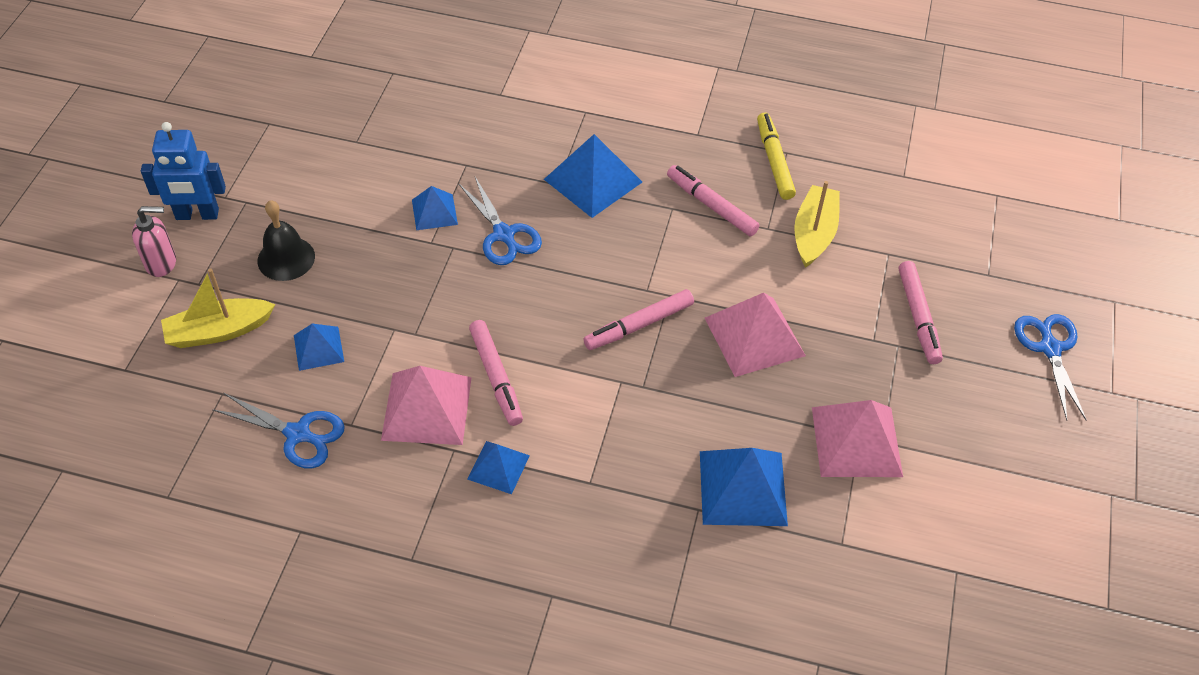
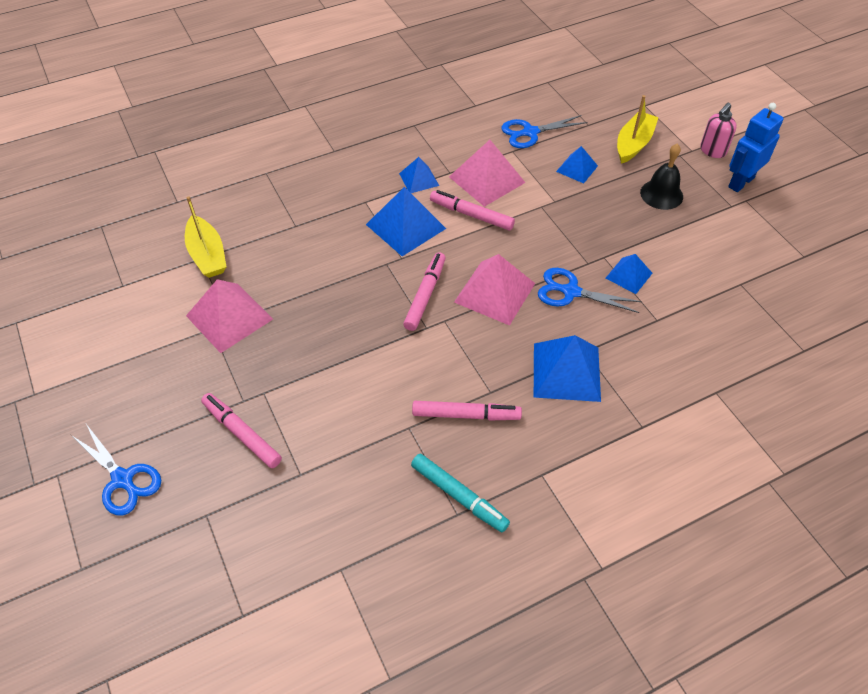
camera: 140 degrees right, 0 degrees up
(742, 487) = (279, 250): blue pyramid -> blue pyramid (406, 226)
(754, 336) = (346, 338): pink pyramid -> pink pyramid (494, 292)
(774, 161) = (458, 495): yellow marker -> turquoise marker
(814, 233) = (370, 449): yellow boat -> yellow boat (207, 255)

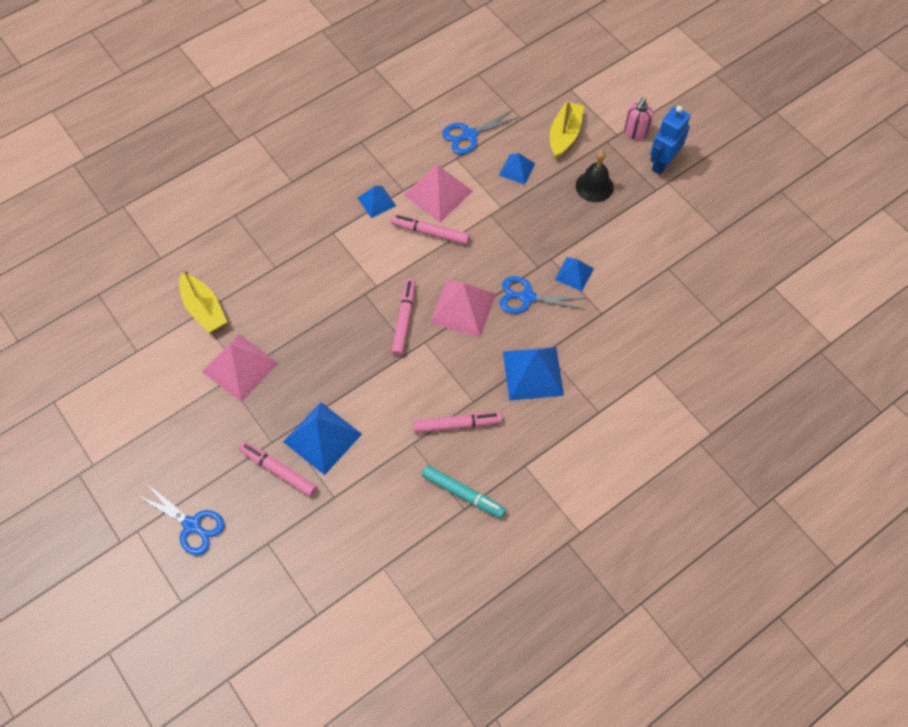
camera: 10 degrees left, 10 degrees up
(406, 226) = (374, 253): blue pyramid -> blue pyramid (322, 437)

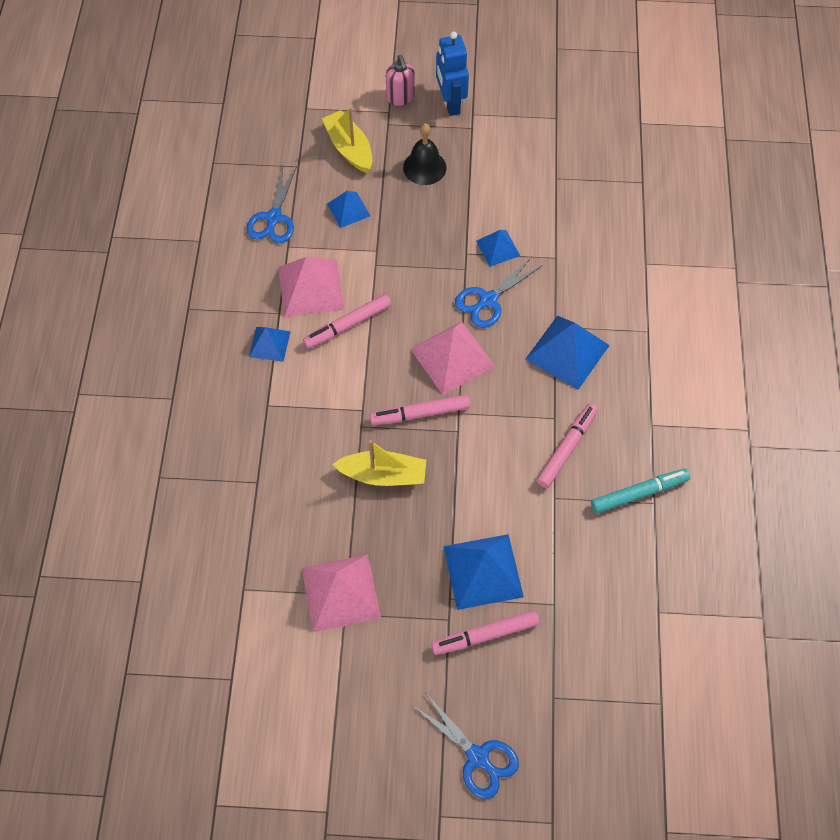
camera: 50 degrees left, 0 degrees up
(192, 525) = (477, 757): blue scissors -> blue scissors turned 60 degrees clockwise
(204, 309) = (243, 581): yellow boat -> yellow boat (383, 475)
(404, 320) = (420, 414): pink marker -> pink marker turned 60 degrees counterclockwise

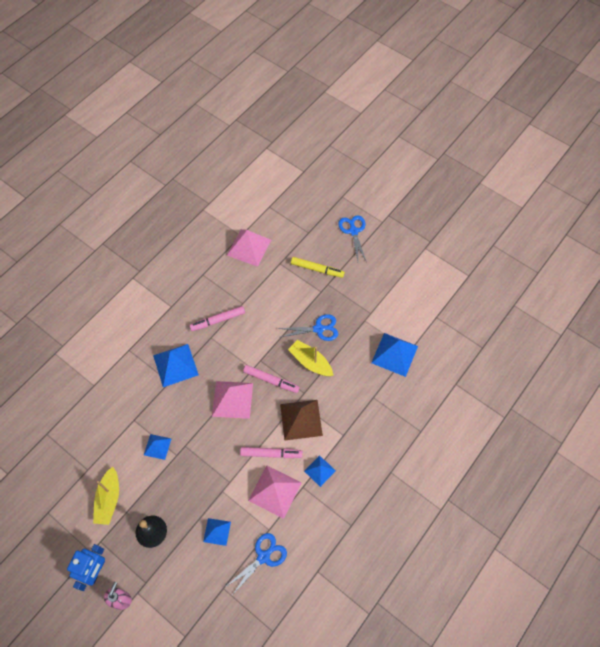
camera: 145 degrees left, 0 degrees up
(339, 389) = (301, 419): none -> brown pyramid
(341, 592) = (366, 322): pink pyramid -> pink pyramid (249, 247)
(349, 148) = (182, 579): yellow boat -> yellow boat (109, 499)
(483, 571) = (298, 293): blue pyramid -> blue pyramid (394, 354)
(485, 635) = (317, 269): pink marker -> yellow marker
(488, 300) = (188, 419): blue scissors -> blue scissors (318, 329)
(638, 493) = (205, 282): turquoise marker -> none

